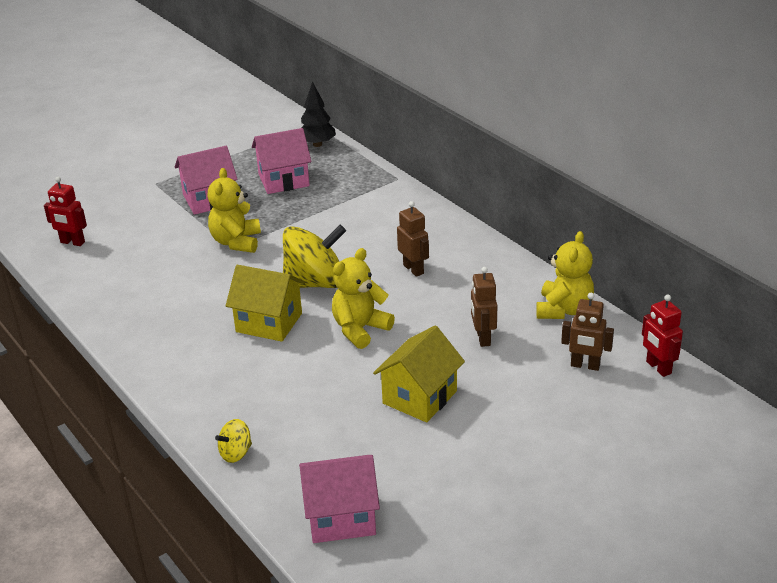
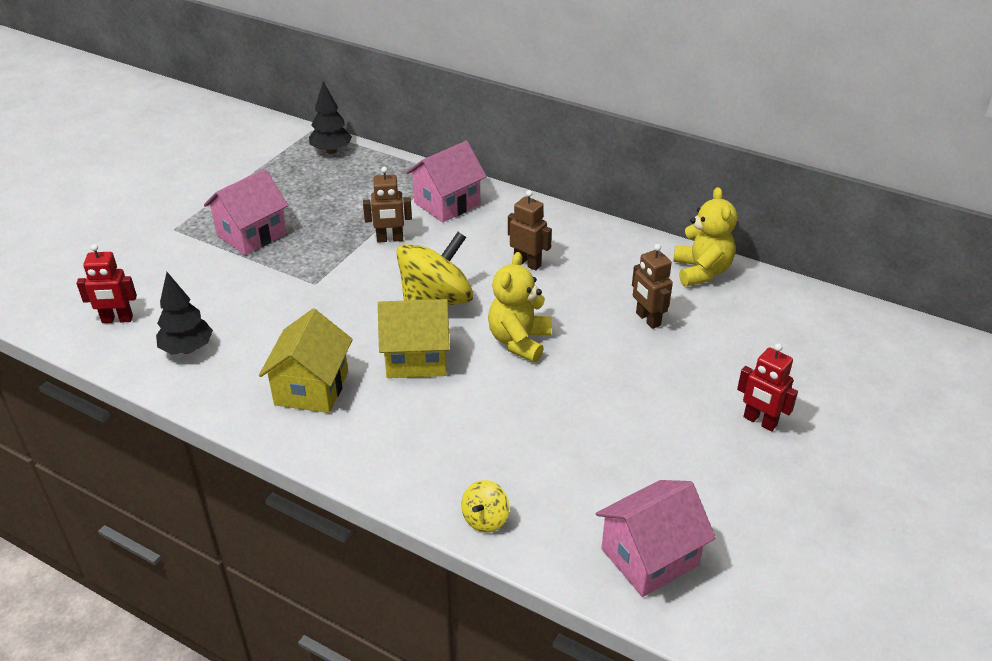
camera: 25 degrees left, 5 degrees up
(106, 275) = (187, 349): none -> black tree
(236, 242) = (316, 276): yellow teddy bear -> none
(283, 180) = (321, 197): pink house -> pink house (447, 203)
(419, 397) = (632, 399): yellow house -> yellow house (311, 388)
(585, 365) = (762, 323): brown robot -> brown robot (390, 239)
(658, 368) = (827, 308): red robot -> red robot (760, 421)

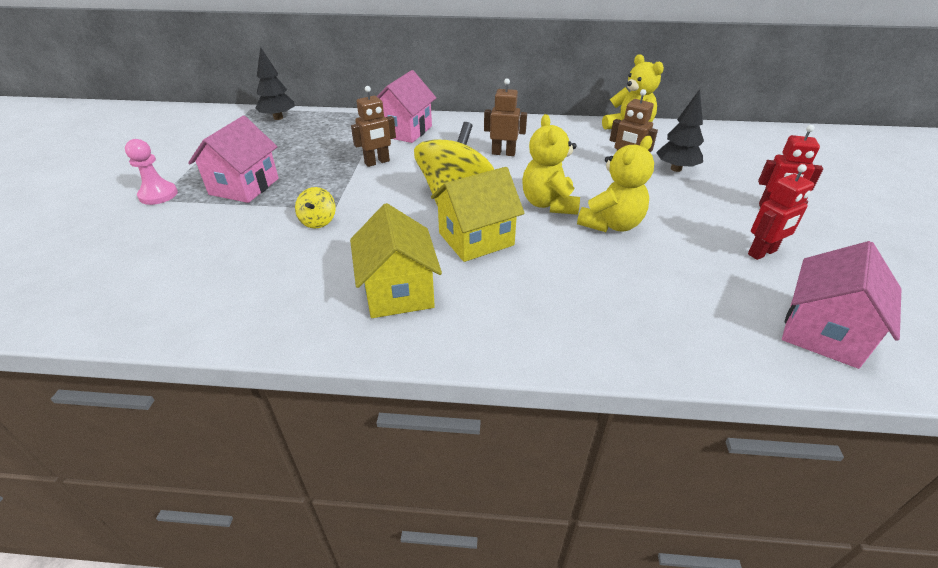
camera: 25 degrees left, 0 degrees up
(117, 319) = (135, 290): red robot -> red robot (762, 253)
(176, 223) = (158, 195): none -> pink pawn
(187, 349) = (237, 295): black tree -> black tree (676, 169)
(485, 519) = (664, 352): yellow spinning top -> yellow spinning top (318, 221)
(560, 384) = (611, 224): none -> yellow teddy bear

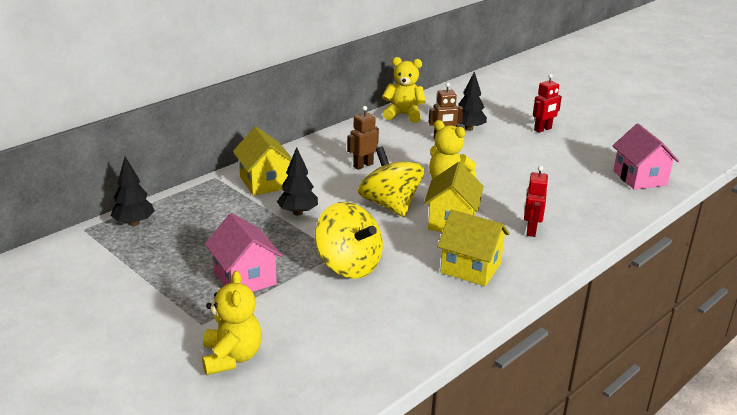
camera: 50 degrees left, 10 degrees down
(158, 195) = (193, 321): pink pawn -> none
(318, 221) = (348, 265): yellow spinning top -> yellow spinning top, size x2.18
(377, 162) = (298, 213): brown robot -> black tree
(405, 131) = (265, 182): pink house -> yellow house
(611, 224) = (495, 176): yellow teddy bear -> yellow teddy bear (231, 357)
(762, 253) = (573, 155): red robot -> red robot (531, 230)

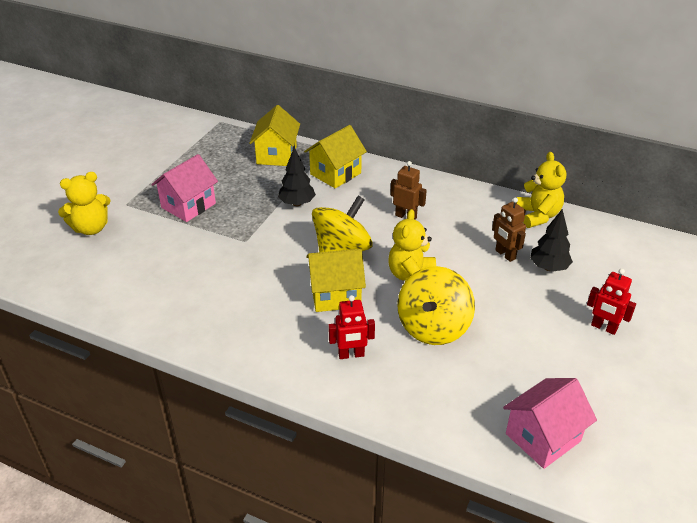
camera: 70 degrees right, 10 degrees up
(134, 223) = (238, 137): black tree -> none
(348, 265) = (229, 251): yellow spinning top -> yellow spinning top (433, 327)
(471, 268) = (259, 323): yellow house -> yellow house (276, 155)

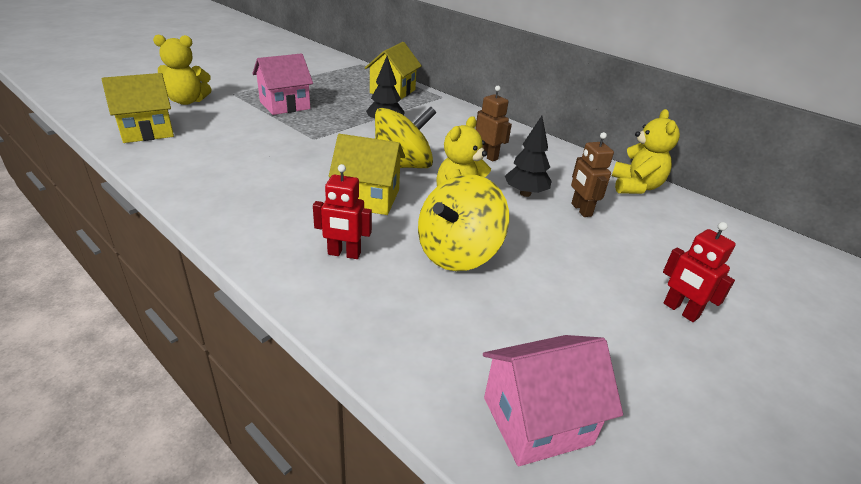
camera: 15 degrees right, 5 degrees down
(335, 173) = (438, 113): yellow house -> yellow house (147, 131)
(548, 267) = (629, 233): black tree -> black tree (525, 193)

